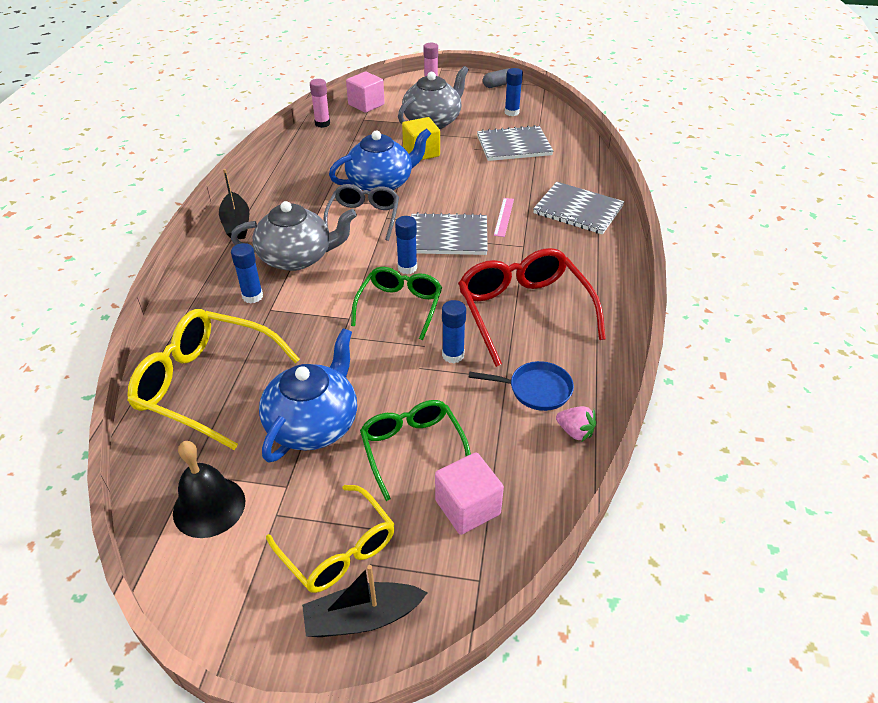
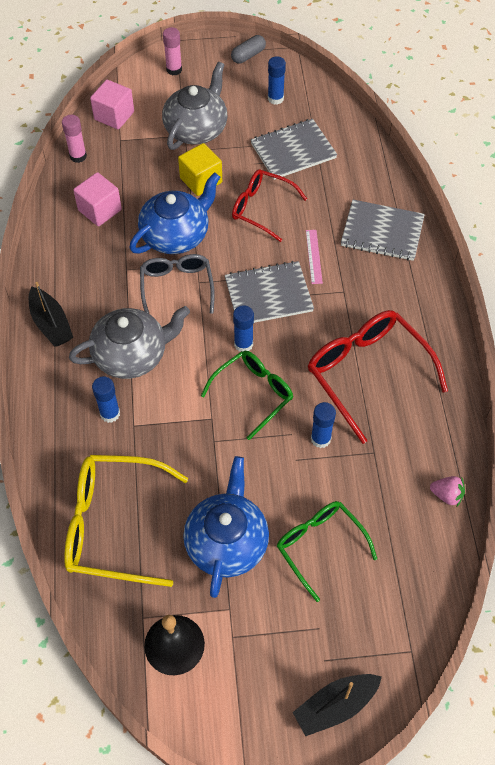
camera: 15 degrees left, 15 degrees up
(338, 550) = (295, 655): yellow glasses -> none
(400, 306) = (254, 393): green glasses -> green glasses turned 45 degrees clockwise
(467, 507) = (382, 590): pink cube -> pink cube (100, 210)
(468, 178) = (261, 208): none -> red glasses
(536, 390) = (403, 459): blue pan -> none

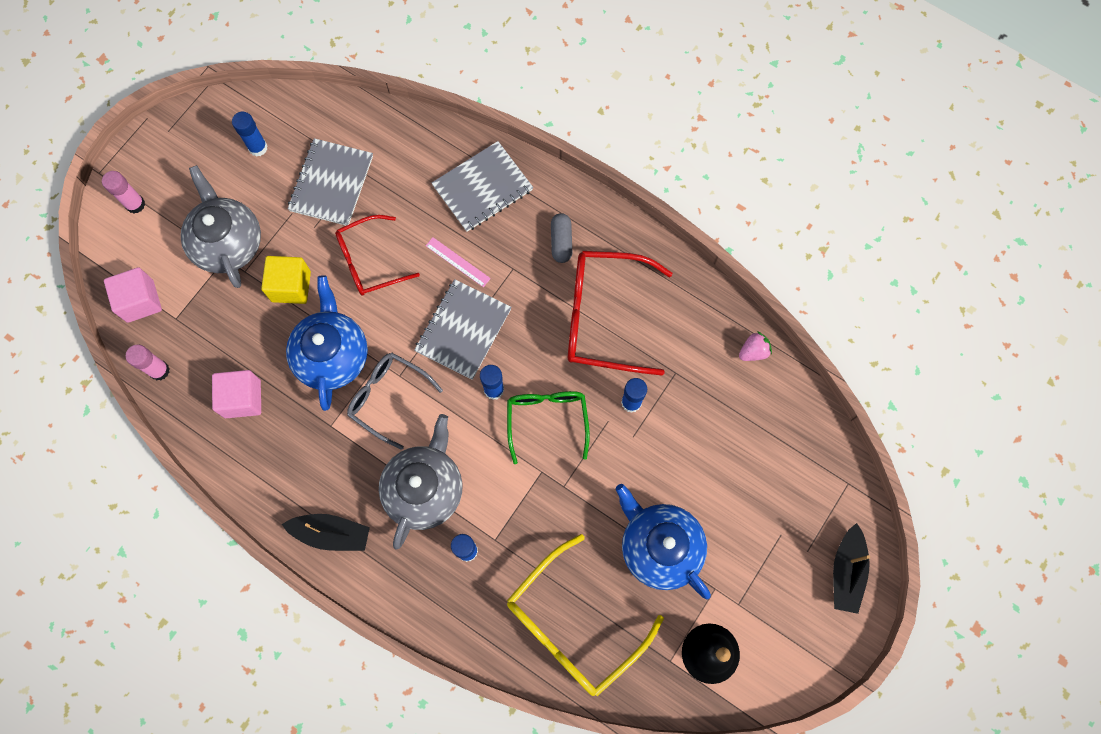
camera: 50 degrees left, 15 degrees up
(248, 55) = (183, 127): grey capsule -> grey capsule (561, 242)
(319, 546) = (718, 479): green glasses -> none

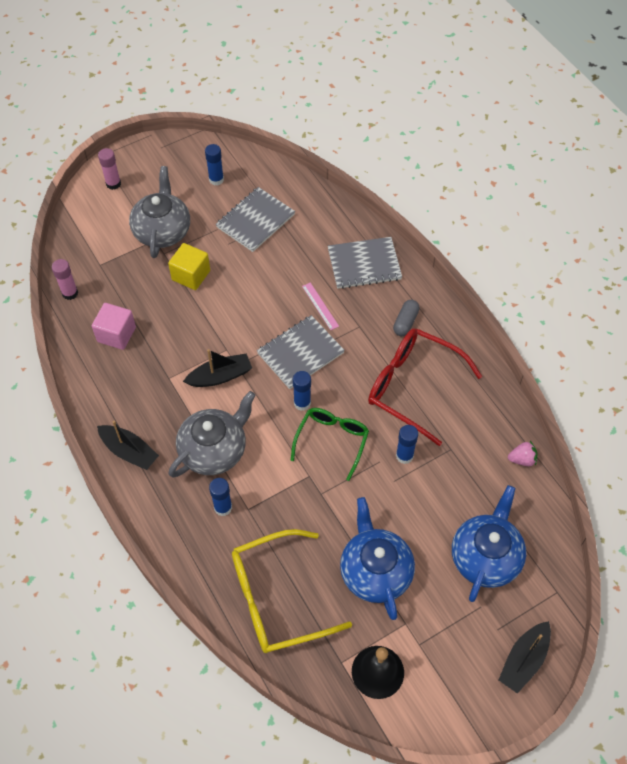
camera: 25 degrees right, 15 degrees down
(140, 301) = (82, 244): pink cube -> none
(332, 355) = (195, 331): blue teapot -> blue teapot (485, 557)
(369, 261) = (255, 281): red glasses -> none
(388, 398) = (220, 376): grey glasses -> black boat

